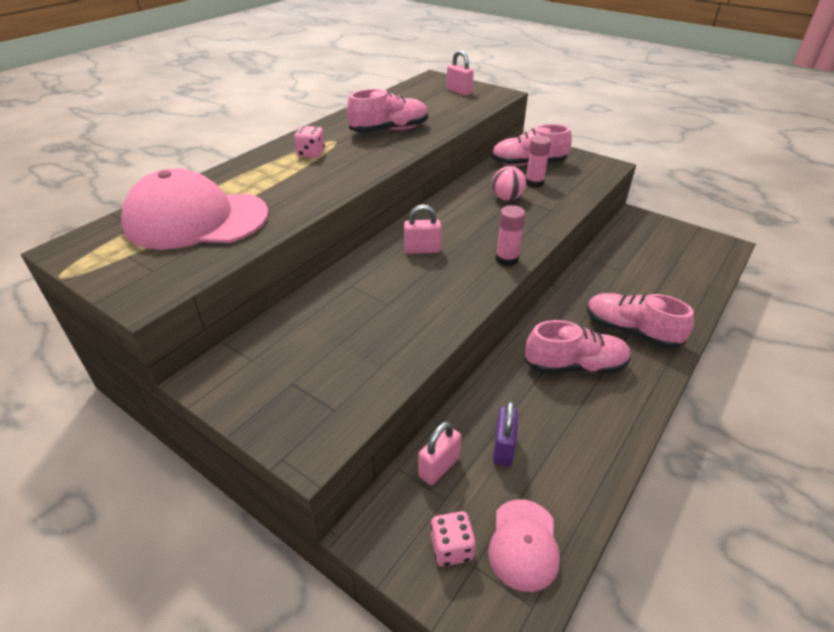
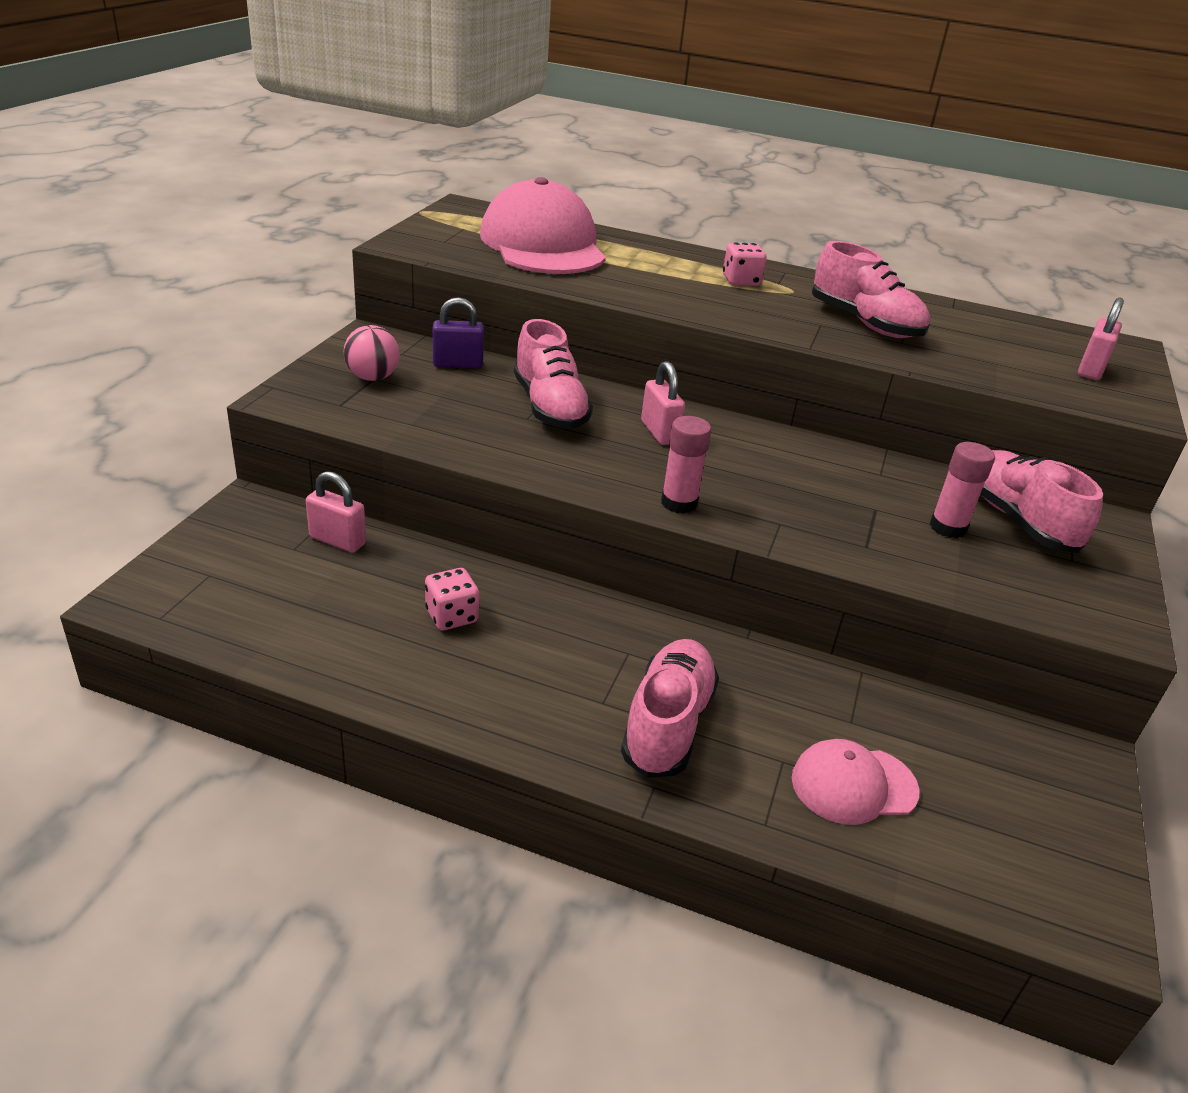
camera: 70 degrees right, 5 degrees down
(451, 548) = (230, 557): pink dice -> pink dice (451, 616)
(503, 448) = (375, 588): purple padlock -> purple padlock (458, 364)
(507, 198) = (866, 499): pink ball -> pink ball (373, 377)
(523, 544) = (236, 609): pink cap -> pink cap (853, 785)
(575, 366) = (552, 654): pink shoe -> pink shoe (550, 407)

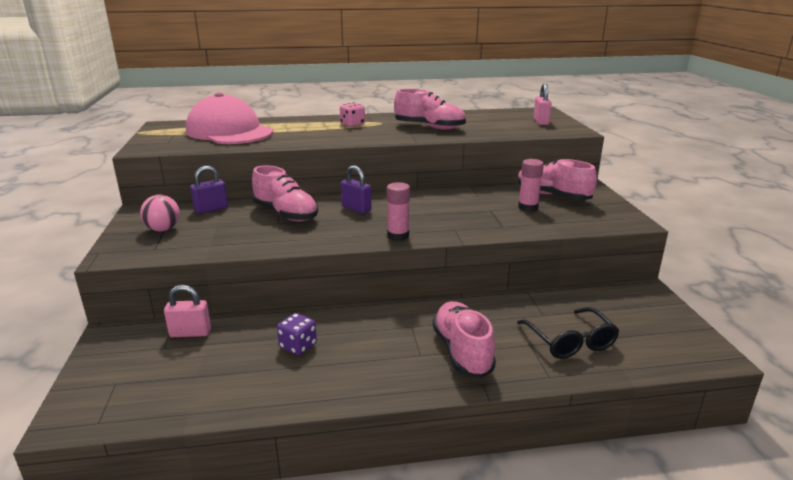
camera: 25 degrees left, 10 degrees down
(451, 616) = (298, 346): pink dice -> purple dice
(659, 432) = (356, 209): pink padlock -> purple padlock
(853, 785) = (570, 341): pink cap -> black glasses

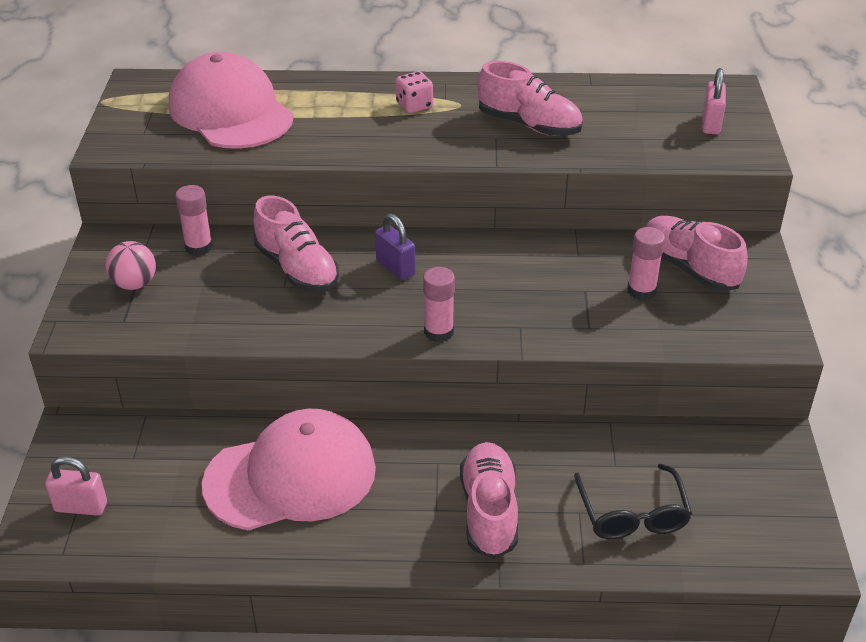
camera: 10 degrees right, 15 degrees up
(190, 333) = (165, 439): pink padlock -> pink padlock (81, 507)
(211, 209) = (199, 247): purple padlock -> pink glue stick
(298, 346) = (291, 476): purple dice -> pink cap

